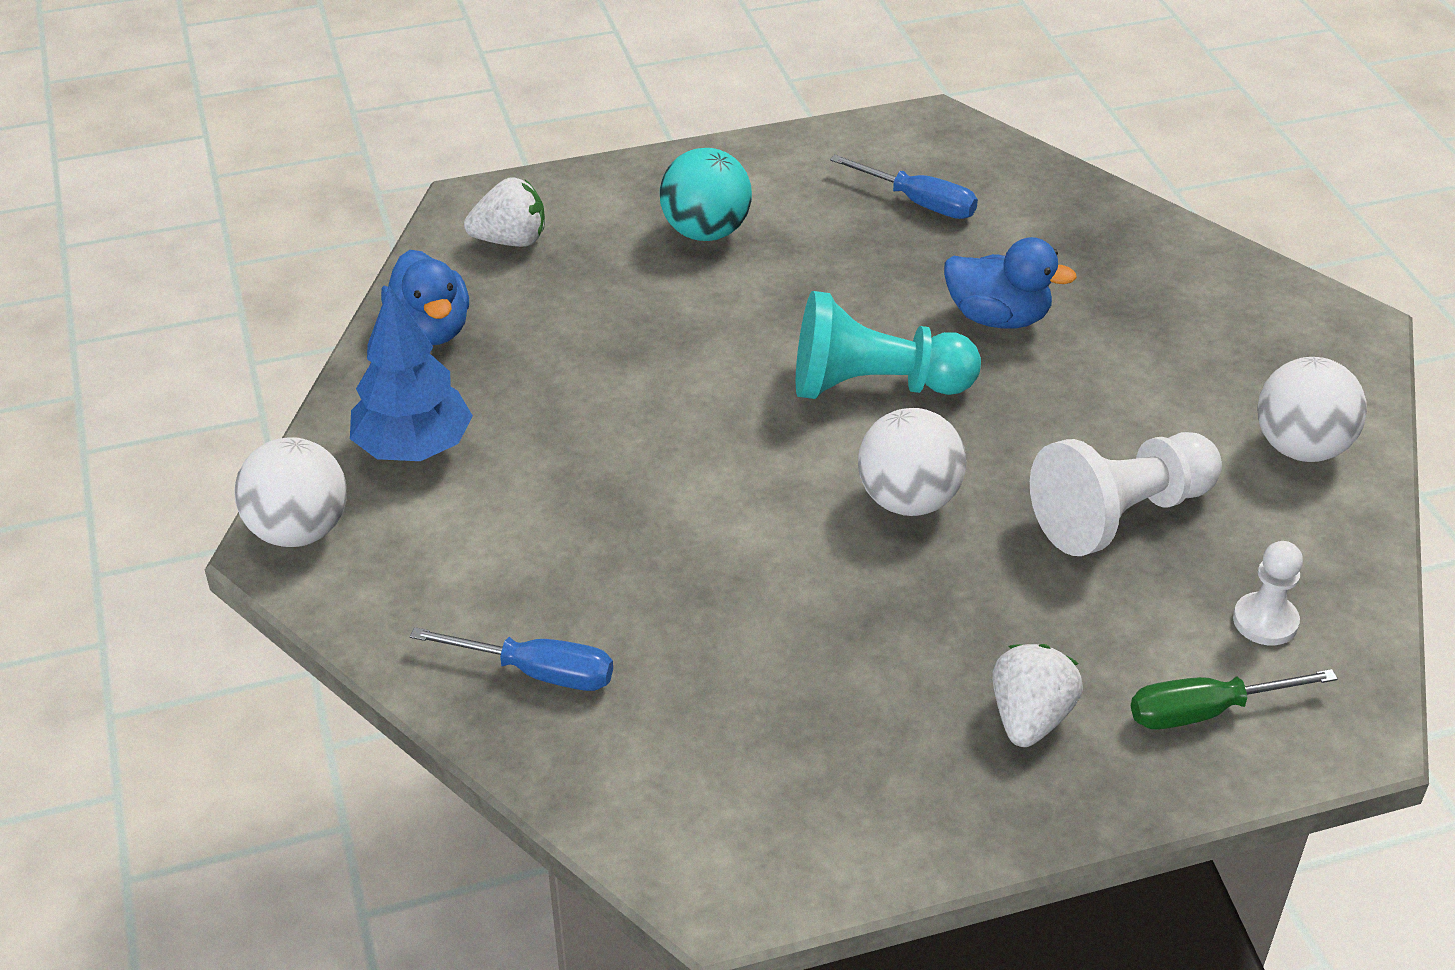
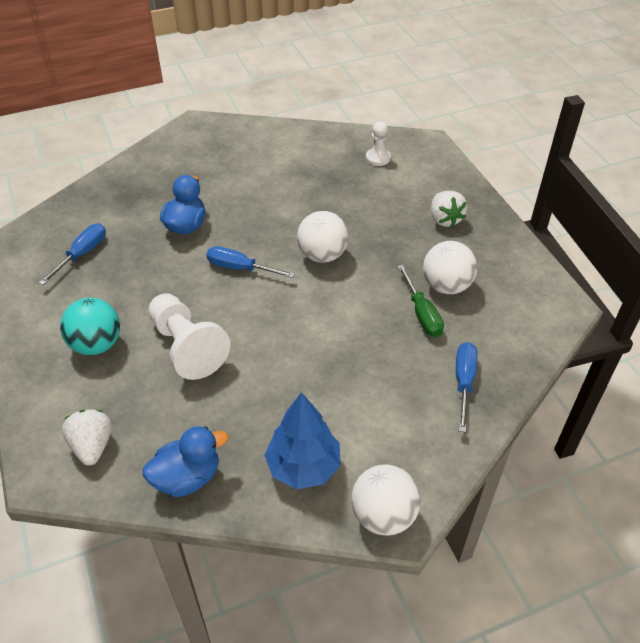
camera: 95 degrees left, 5 degrees up
(874, 386) = (240, 268): turquoise pawn -> blue screwdriver
(1029, 718) = (445, 219): white strawberry -> white strawberry turned 120 degrees counterclockwise
(1120, 515) = (323, 191): white pawn -> white pawn (187, 347)
(1205, 712) = (428, 175): green screwdriver -> green screwdriver (422, 314)
(1300, 447) = (276, 142): white ball -> white ball (446, 286)

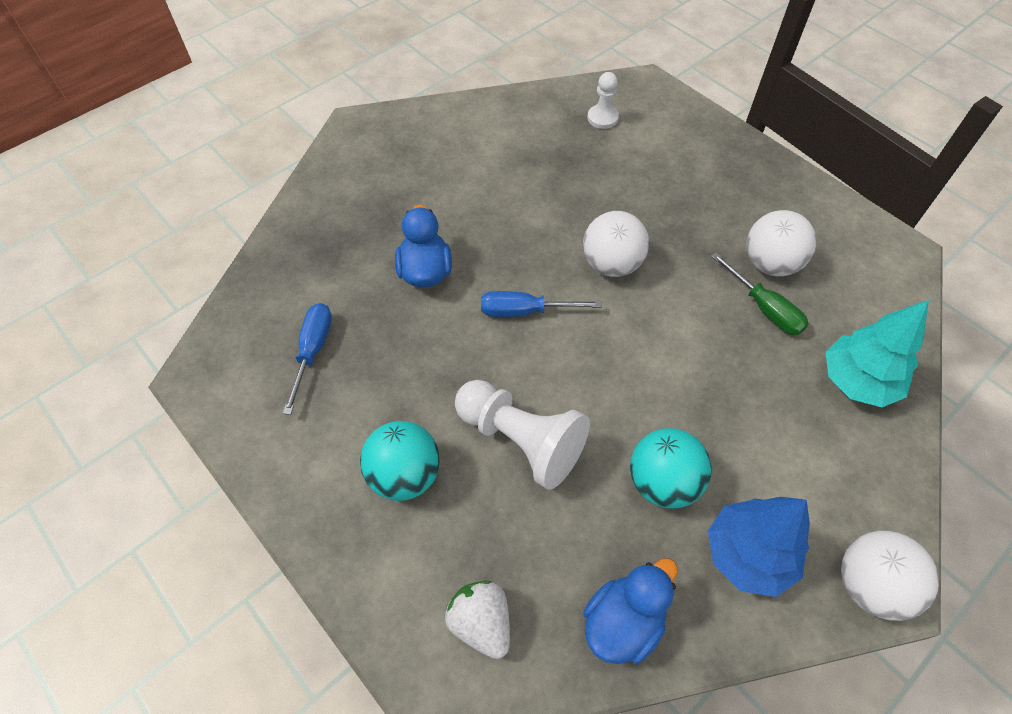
camera: 20 degrees left, 10 degrees up
(270, 402) = (662, 482): none -> turquoise ball
(445, 219) = (721, 178): white strawberry -> none
(464, 382) = (857, 381): blue screwdriver -> turquoise tree

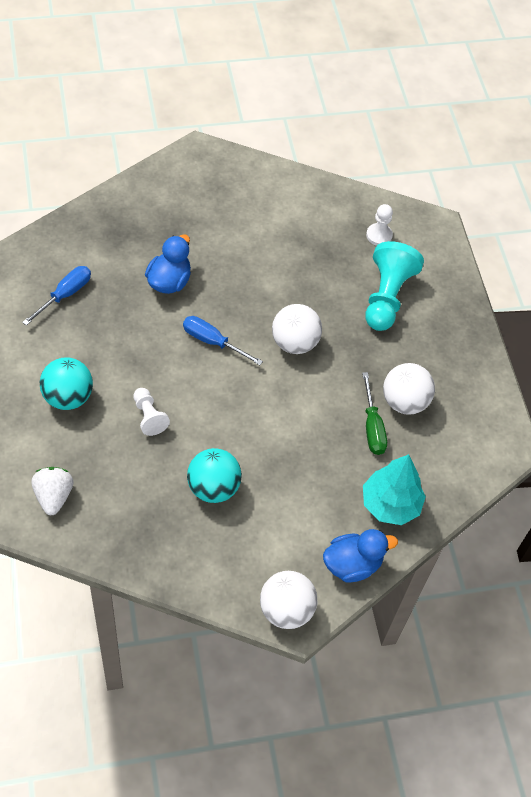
camera: 25 degrees right, 0 degrees up
(521, 440) = (149, 416): white pawn -> white pawn, size x0.54
(623, 622) = (130, 542): blue duck -> blue duck (352, 564)
(660, 171) = (386, 297): none -> turquoise pawn
(748, 555) = (229, 553): blue tree -> none

